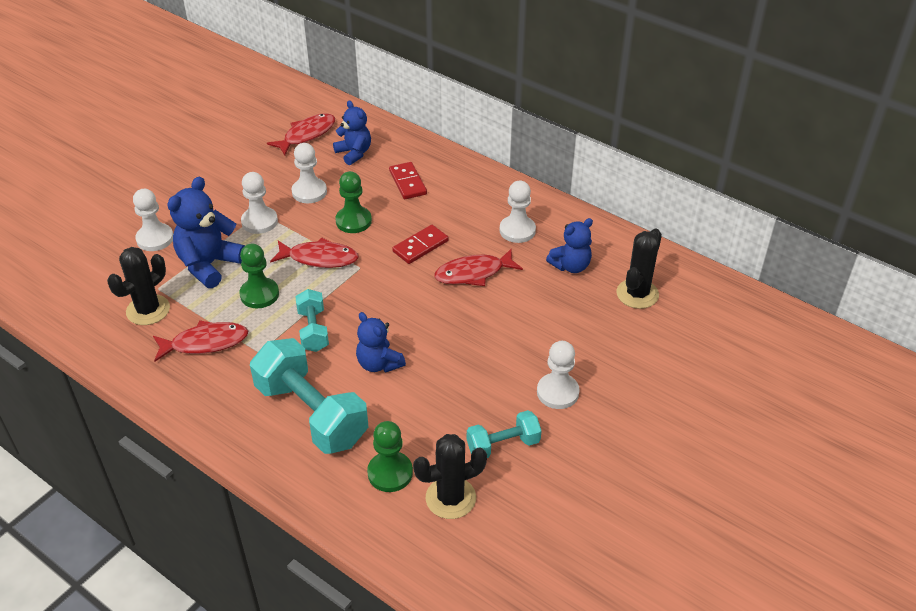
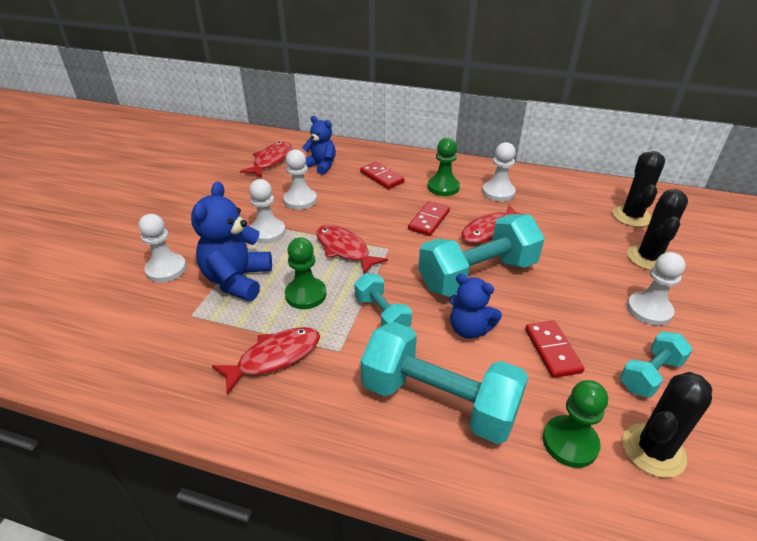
camera: 20 degrees left, 5 degrees down
(148, 310) = (191, 340): black cactus -> black cactus (648, 258)
(319, 258) = (344, 249): red fish -> red fish turned 120 degrees counterclockwise
(353, 221) = (355, 214): green pawn -> green pawn (443, 187)
(424, 316) = (477, 275): none -> turquoise dumbbell
(436, 402) = (552, 350): none -> red domino
(571, 266) = (562, 208): blue teddy bear -> none

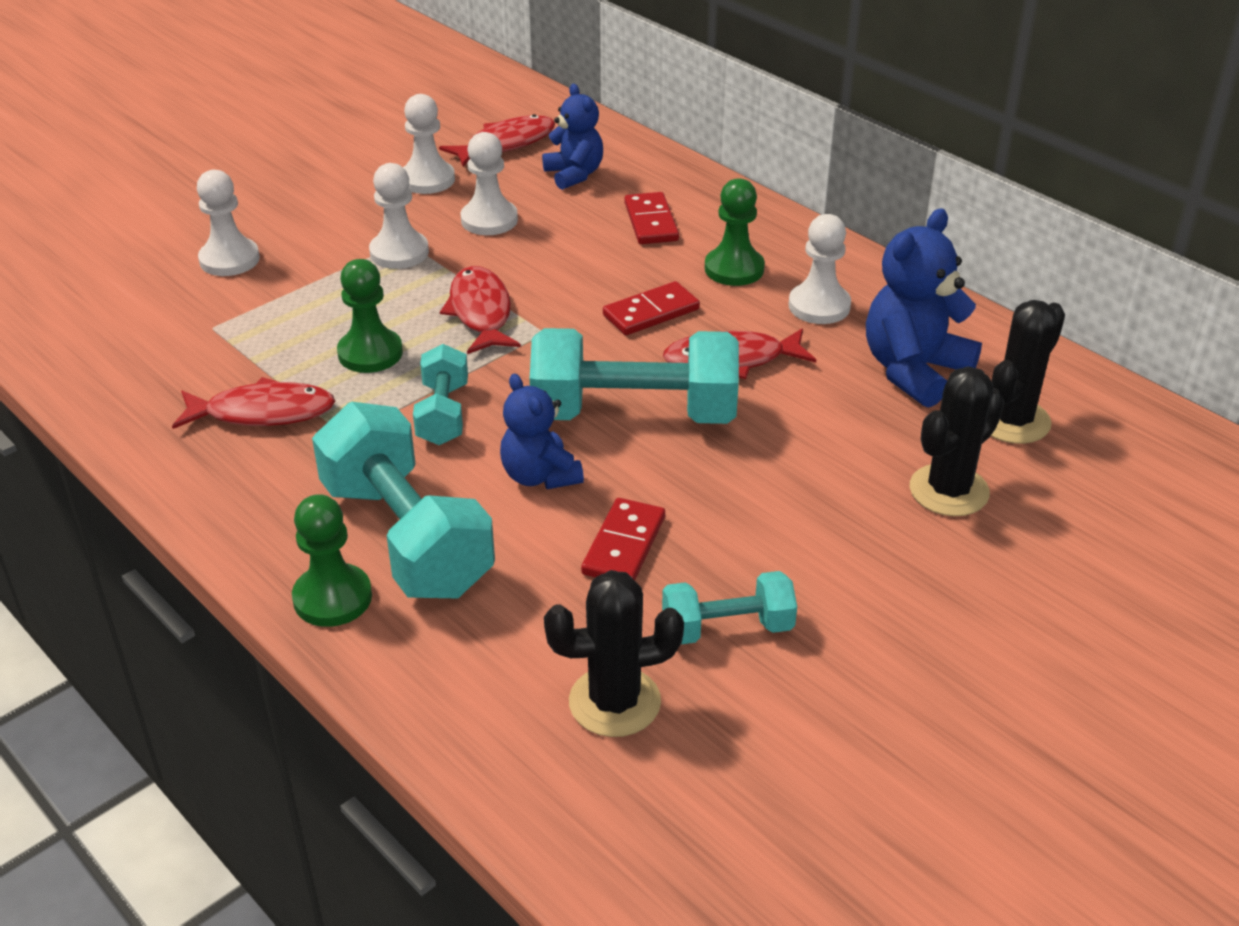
camera: 30 degrees right, 0 degrees up
(237, 280) = (302, 304): blue teddy bear -> blue teddy bear (914, 371)
(570, 442) = (517, 647): green pawn -> green pawn (332, 598)
(649, 310) = (842, 557): white pawn -> white pawn (427, 180)

